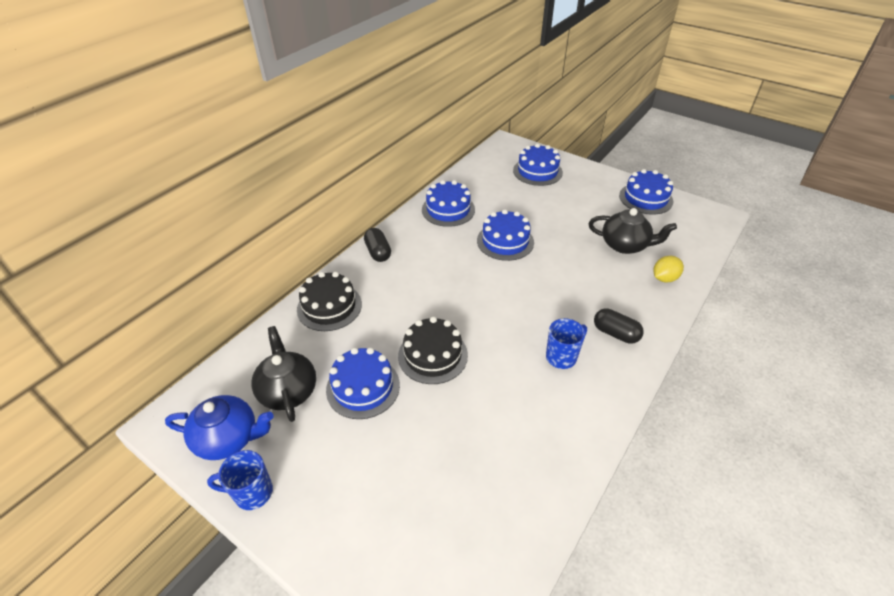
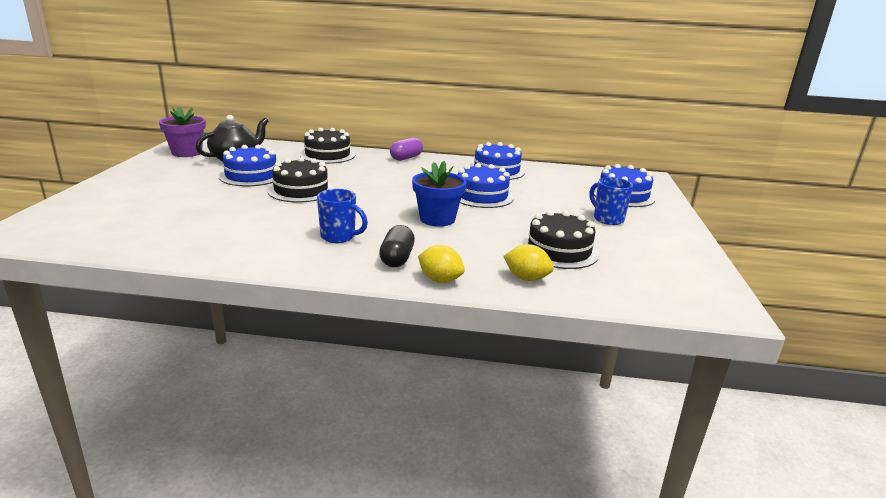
camera: 60 degrees right, 20 degrees down
(229, 438) = (187, 153): blue teapot -> purple flower pot
(252, 493) = (144, 165): blue mug -> blue mug (607, 219)
(378, 252) = (406, 158): black capsule -> purple capsule
(545, 285) = (437, 219): none -> blue flower pot
(625, 245) = (559, 251): black teapot -> black cake
(645, 198) = (677, 255): blue cake -> none
(657, 322) = (440, 280): none -> yellow lemon

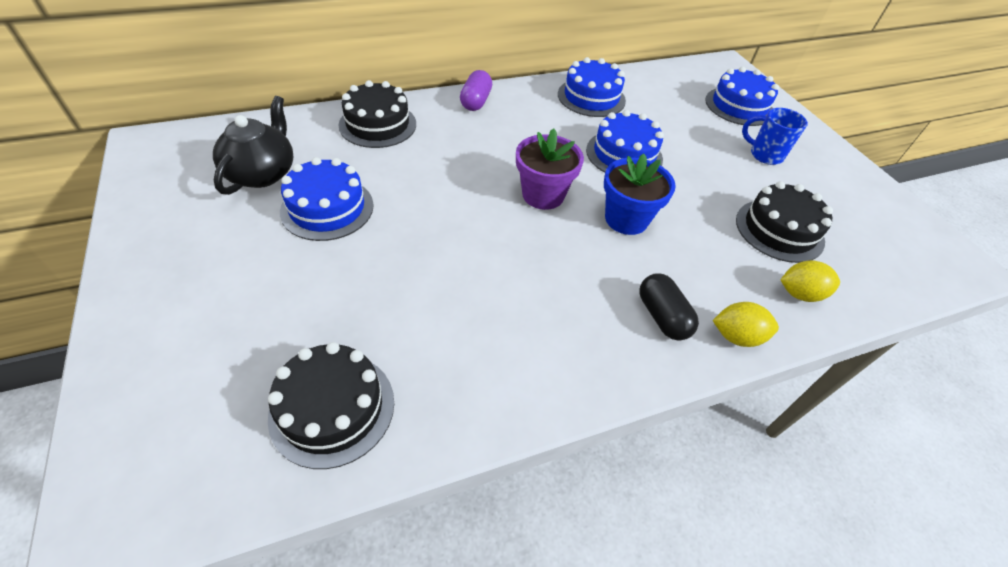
camera: 30 degrees left, 25 degrees up
(187, 153) = (174, 183): purple flower pot -> purple flower pot (543, 195)
(301, 190) = (425, 218): black cake -> black cake (332, 408)
(339, 237) = (565, 302): blue mug -> none

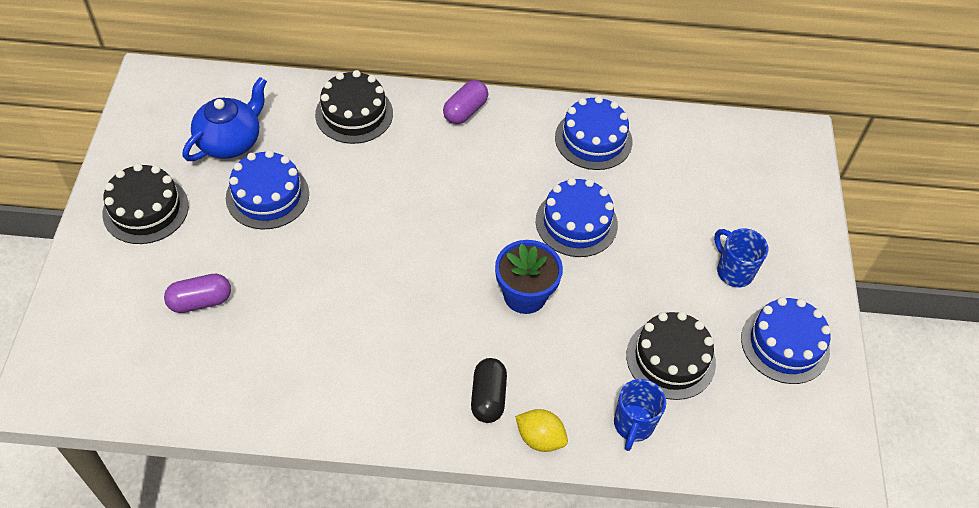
camera: 25 degrees right, 5 degrees up
(262, 173) = (230, 141): black teapot -> blue teapot
(300, 330) = (200, 301): none -> purple capsule
(332, 408) = (197, 370): black cake -> black cake (146, 209)
(543, 195) = (463, 243): purple flower pot -> none
(739, 106) = (760, 200): blue cake -> blue cake (785, 344)
(799, 294) = (633, 425): yellow lemon -> blue mug

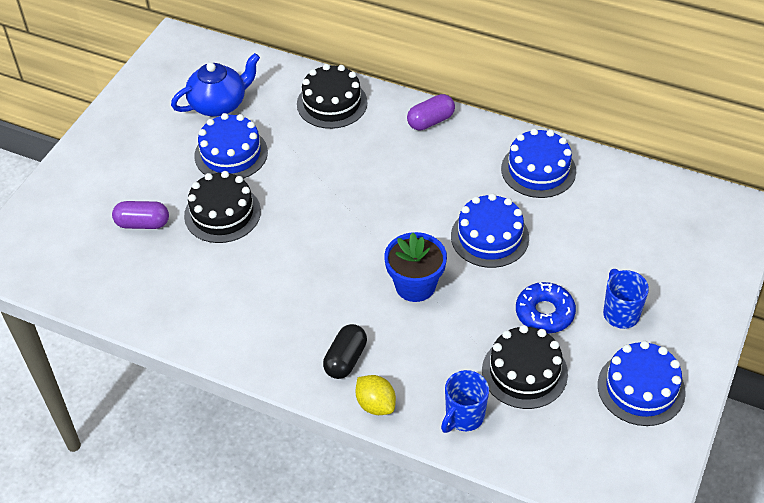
camera: 25 degrees right, 5 degrees down
(146, 209) = (130, 143): black cake -> black cake (222, 213)
(663, 290) = (544, 313): none -> blue donut

